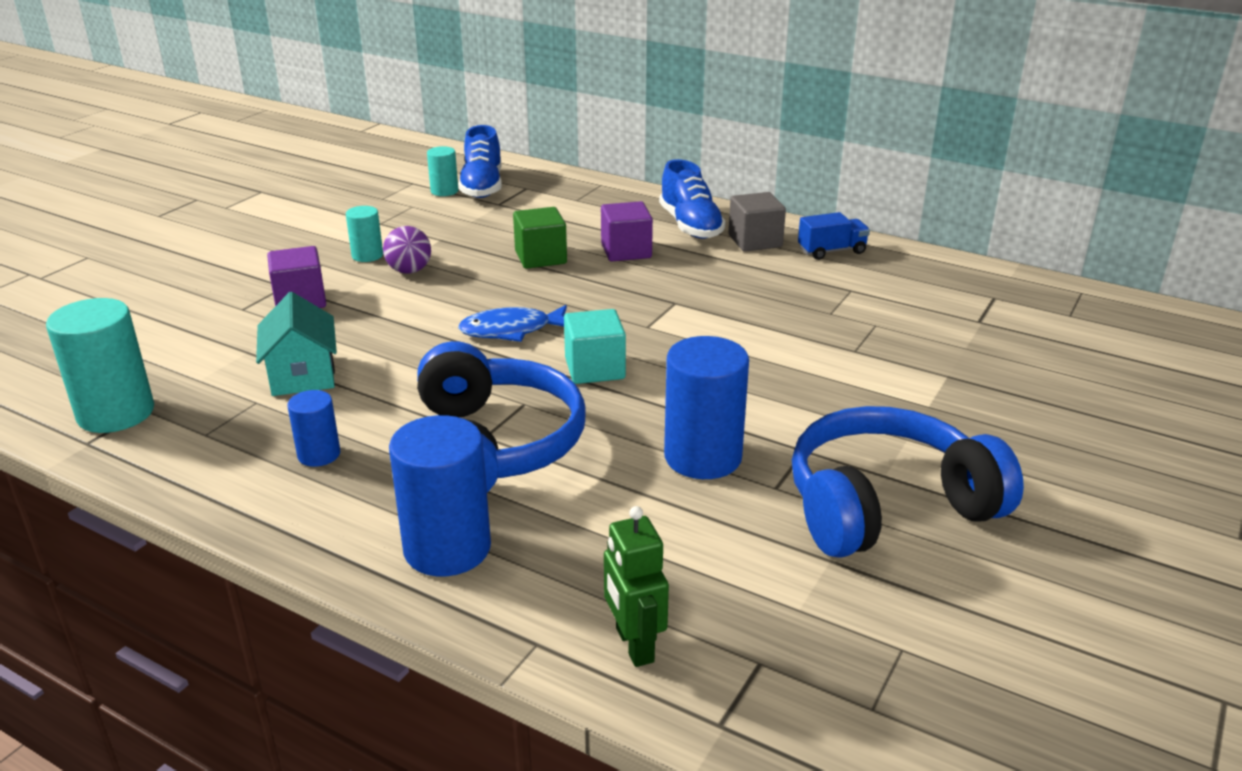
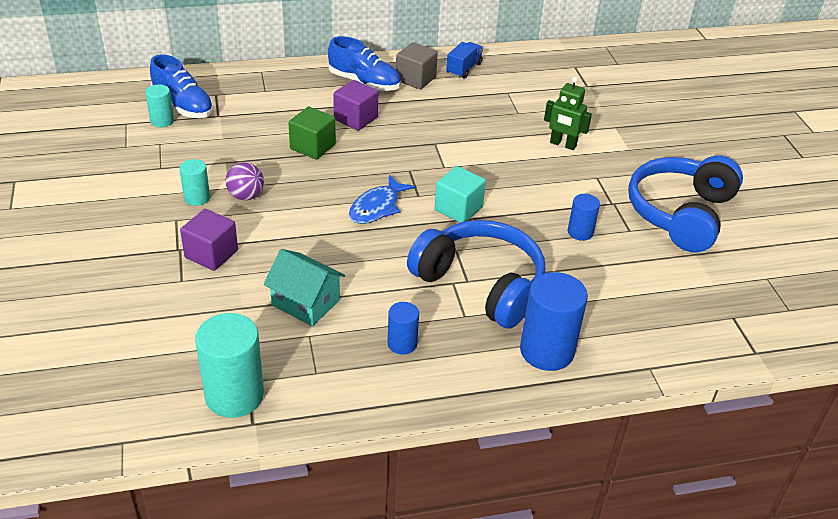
camera: 45 degrees left, 10 degrees up
(634, 645) = (684, 342): green robot -> green robot (563, 144)
(703, 457) = (580, 232): blue cylinder -> blue cylinder, size x0.54

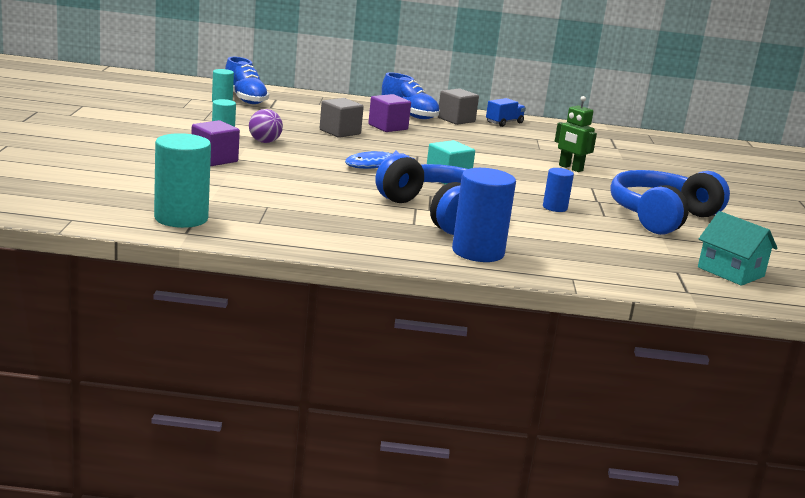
camera: 15 degrees right, 20 degrees down
(305, 302) = (276, 192): turquoise house -> turquoise house (730, 272)
(312, 147) = (340, 132): green cube -> grey cube
(402, 344) = (346, 224): blue cylinder -> none

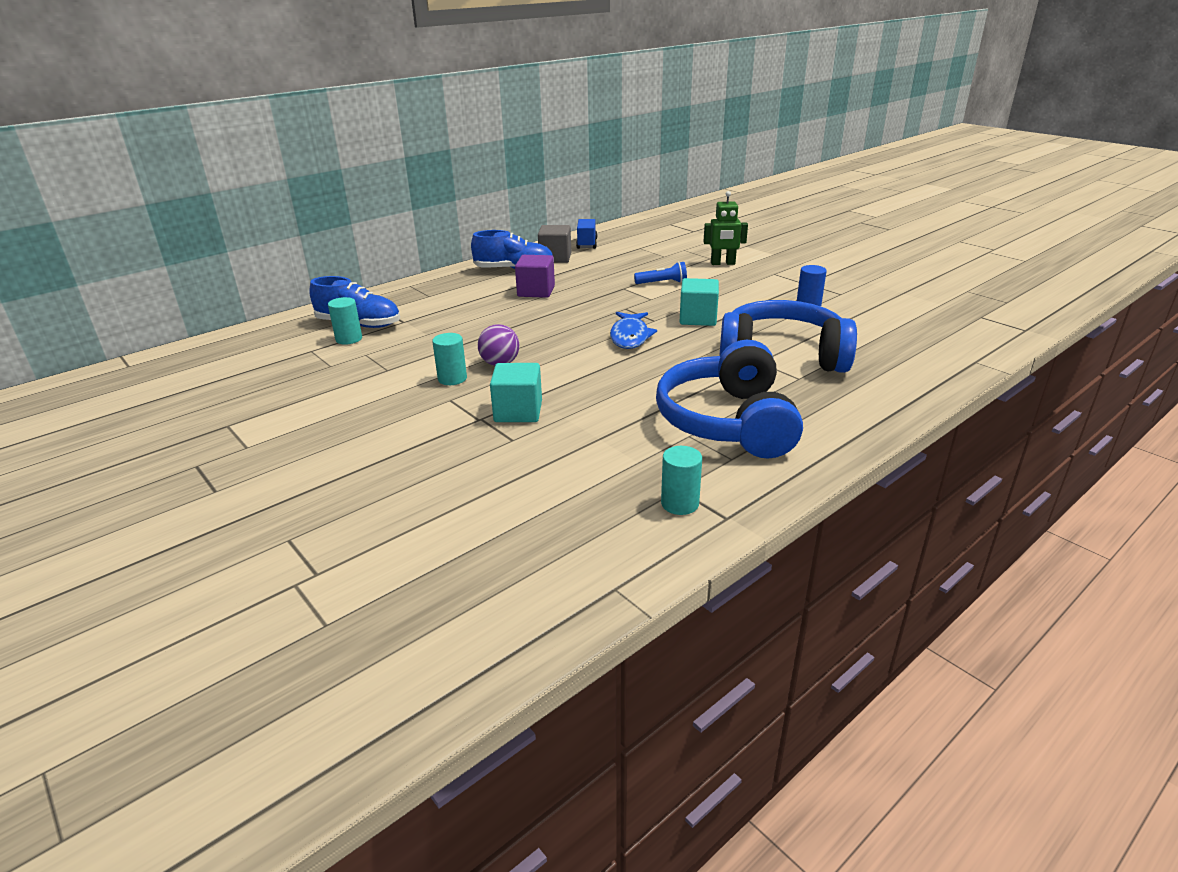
camera: 40 degrees left, 10 degrees up
(181, 218) = (679, 503): turquoise cylinder -> turquoise cylinder, size x0.54
(214, 159) = (518, 411): purple cube -> turquoise cube
(340, 132) = (521, 317): grey cube -> none
(478, 252) = (891, 377): blue cylinder -> none
(486, 157) = (662, 283): none -> blue flashlight
(662, 217) = (860, 275): blue headphones -> blue headphones (728, 421)
(730, 272) = (991, 299): turquoise house -> none

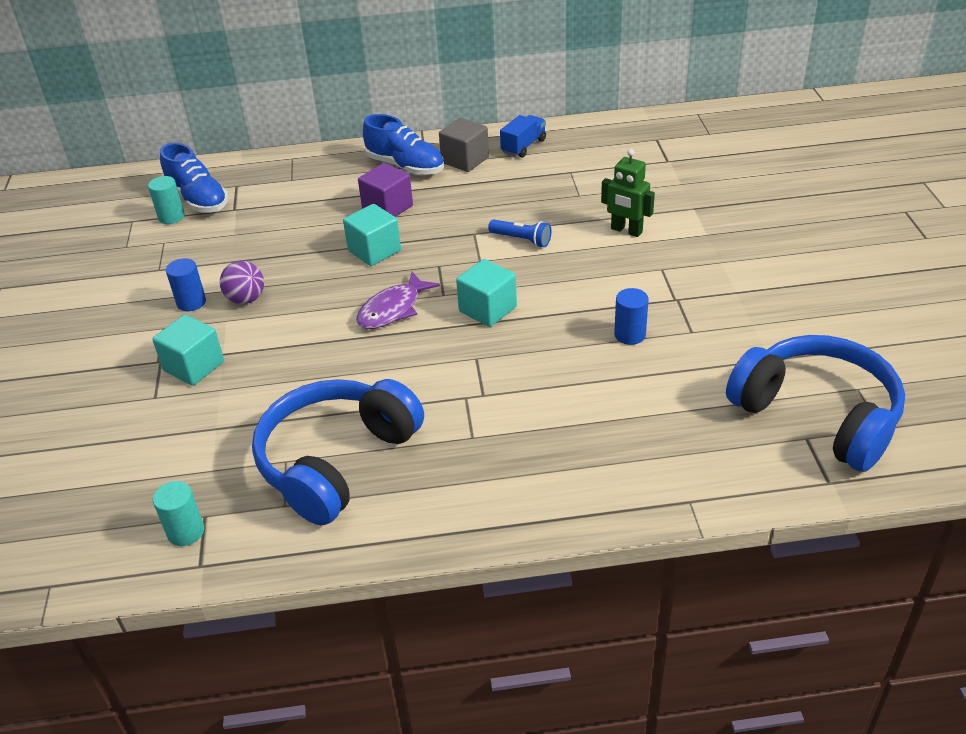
camera: 35 degrees right, 10 degrees up
(452, 379) = (191, 302): turquoise cylinder -> blue cylinder
(563, 313) = (374, 251): none -> turquoise cube
(630, 337) = (393, 309): blue fish -> purple fish
(782, 355) = (498, 399): blue headphones -> blue headphones (817, 415)

